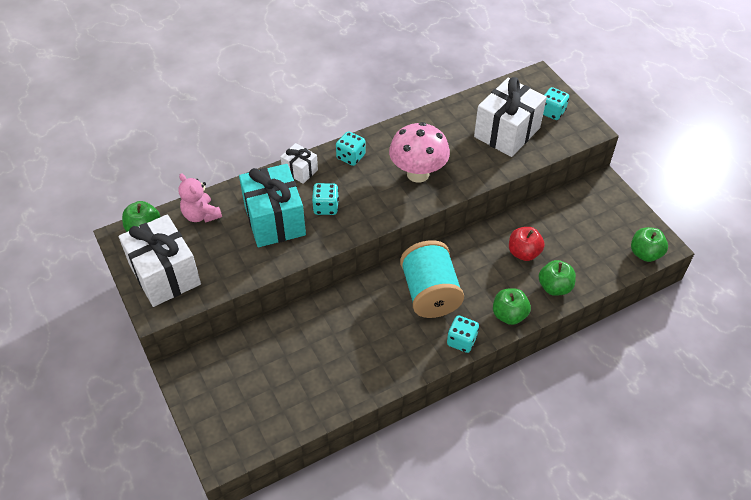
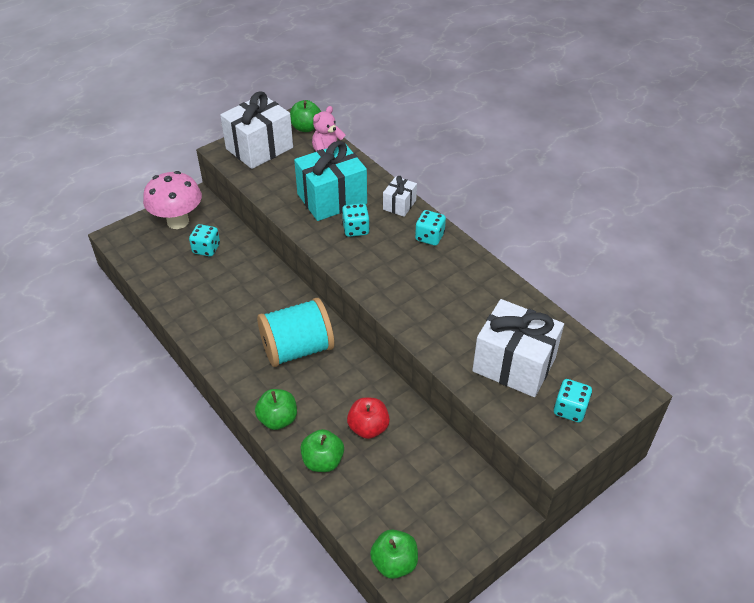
camera: 80 degrees right, 5 degrees down
(418, 174) = (420, 291): pink mushroom -> pink mushroom (178, 221)
(461, 341) = (240, 380): turquoise dice -> turquoise dice (206, 249)

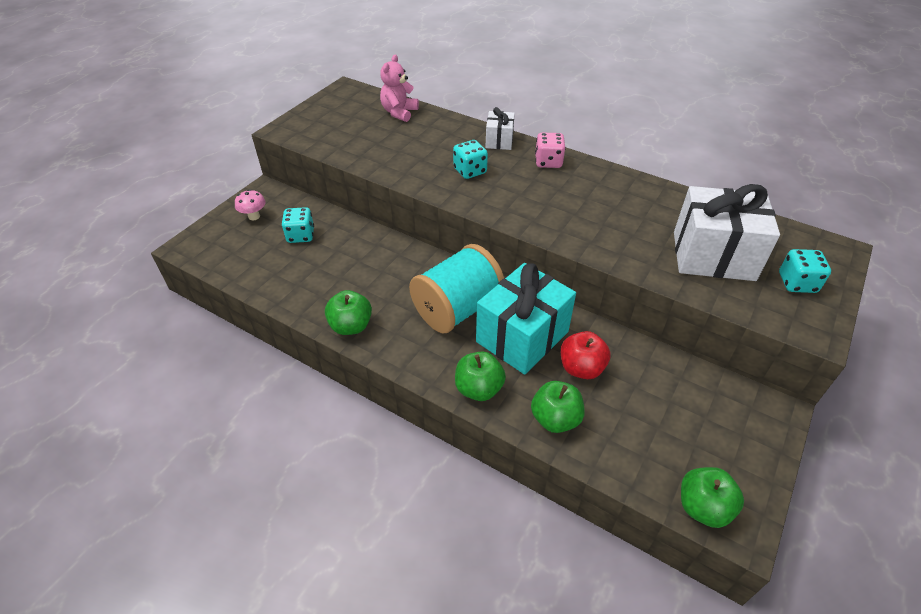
camera: 20 degrees left, 0 degrees up
(178, 221) = (254, 216): pink mushroom -> pink mushroom, size x0.46
(259, 148) = (322, 120): white gift -> none
(306, 128) = (361, 94): green apple -> green apple (351, 326)
(332, 199) = (427, 149): turquoise gift -> turquoise gift (522, 337)
(429, 237) = (548, 162): turquoise dice -> pink dice

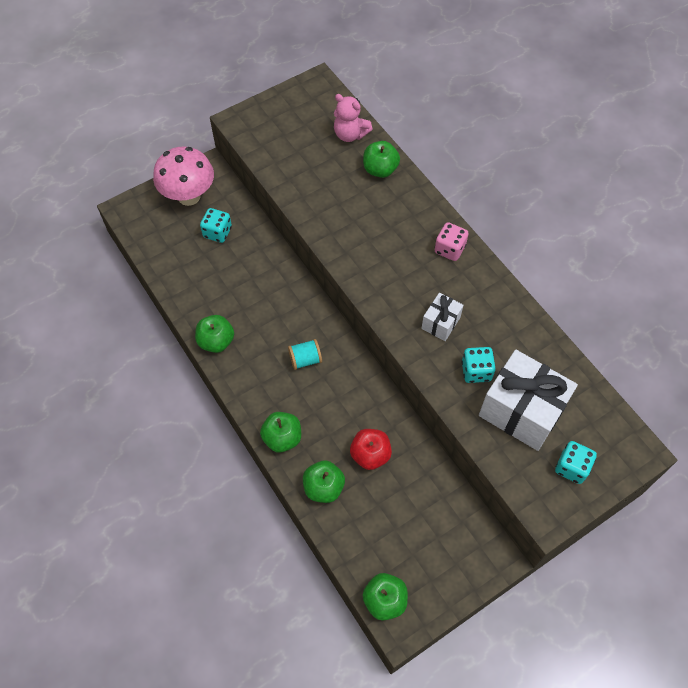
camera: 25 degrees right, 15 degrees up
(254, 216) = (189, 196): pink mushroom -> pink mushroom, size x2.17
(399, 112) = (350, 134): pink teddy bear -> pink teddy bear turned 105 degrees counterclockwise
(444, 127) = (380, 169): none -> green apple
(457, 309) = (305, 359): turquoise spool -> turquoise spool, size x0.46
(470, 171) = (373, 234): turquoise dice -> turquoise dice (476, 371)
(499, 141) = (421, 206): white gift -> white gift (440, 323)
(522, 337) = (341, 407): turquoise gift -> none

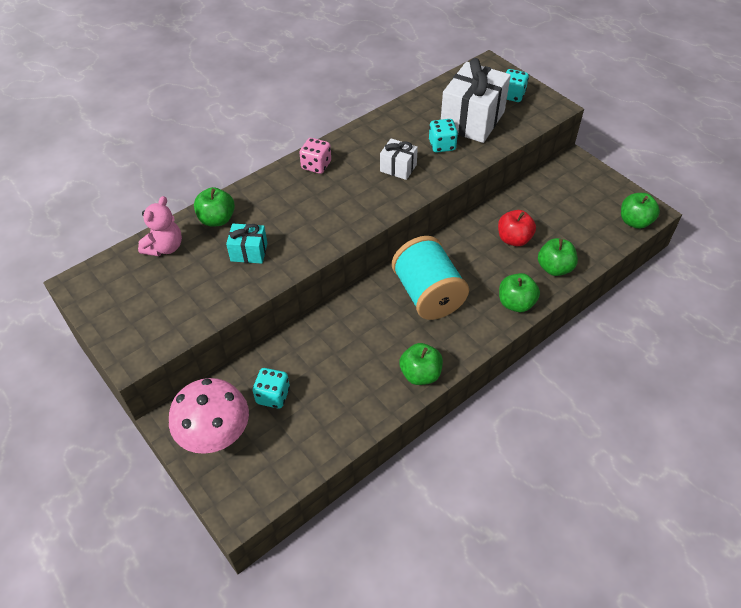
camera: 95 degrees left, 10 degrees down
(305, 359) = (428, 294): turquoise spool -> turquoise spool, size x2.19
(336, 193) = (249, 252): none -> turquoise gift

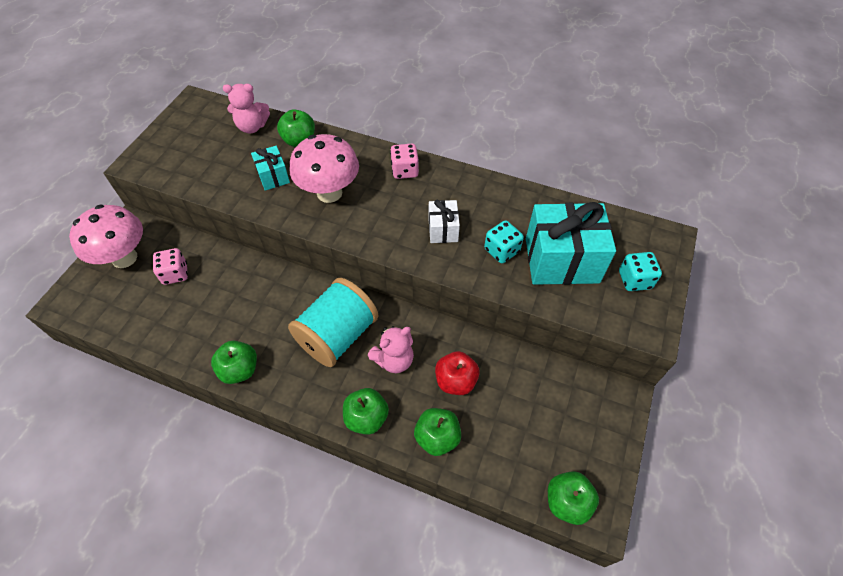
camera: 60 degrees right, 5 degrees up
(273, 396) = (175, 274): turquoise dice -> pink dice
(302, 220) = (329, 193): none -> pink mushroom
(472, 120) = (561, 260): white gift -> turquoise gift
(474, 267) = (394, 360): none -> pink teddy bear

